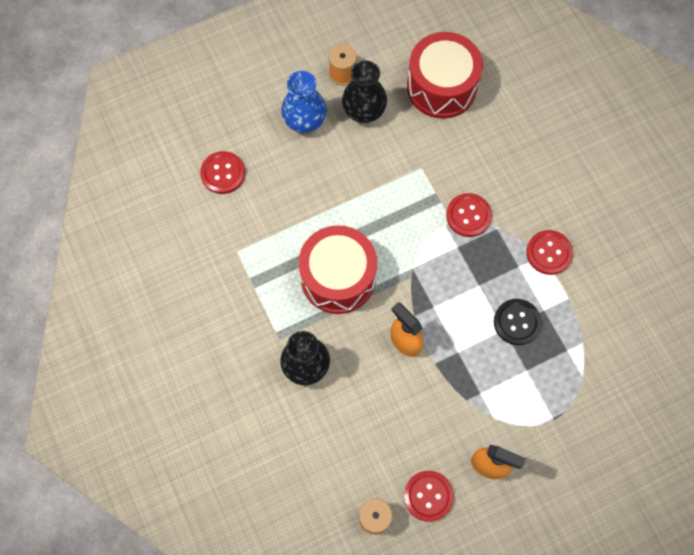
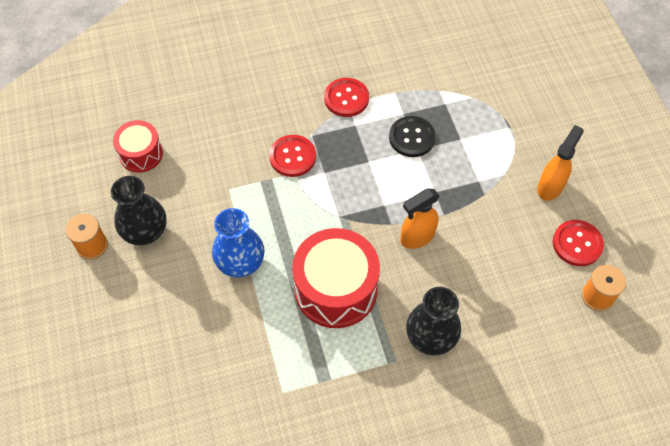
camera: 80 degrees left, 10 degrees down
(223, 173) = (179, 395): red button -> none
(304, 120) = (138, 294): blue vase -> blue vase (240, 262)
(441, 87) = (141, 154): red drum -> red drum, size x0.57

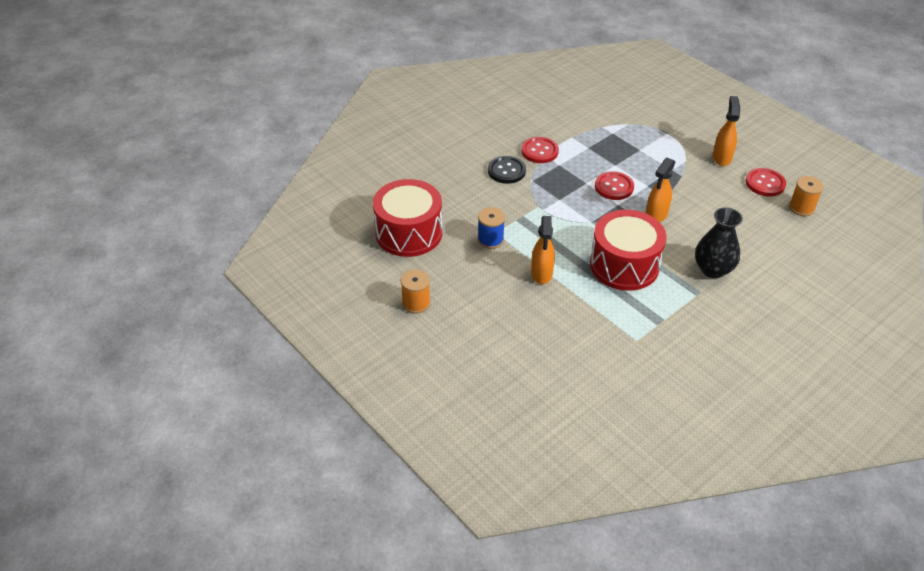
camera: 25 degrees left, 15 degrees down
(141, 154) = (409, 233): red drum -> red drum, size x1.75
(145, 232) = (452, 280): black vase -> none
(217, 196) = (490, 240): none -> blue spool
(240, 262) = (541, 274): blue vase -> orange spray bottle
(292, 157) = (528, 198): red button -> red button (614, 187)
(412, 137) = (605, 159): black button -> black button (506, 171)

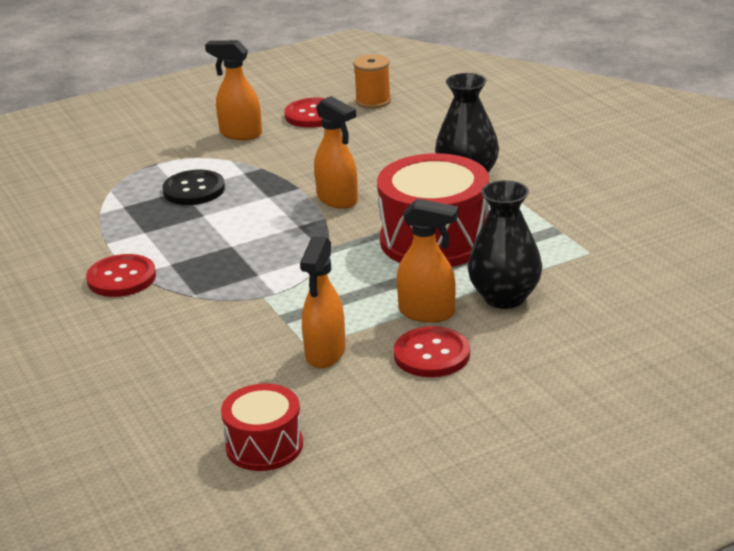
camera: 75 degrees left, 15 degrees down
(409, 233) = (264, 446): red drum -> red drum, size x0.57
(416, 303) = (457, 453): orange spool -> none
(490, 240) = (325, 354): blue spool -> orange spray bottle
(506, 171) = (152, 317): black button -> black button (194, 190)
(569, 305) = (504, 297): none -> black vase
(614, 187) = (255, 224): red button -> red button (432, 354)

